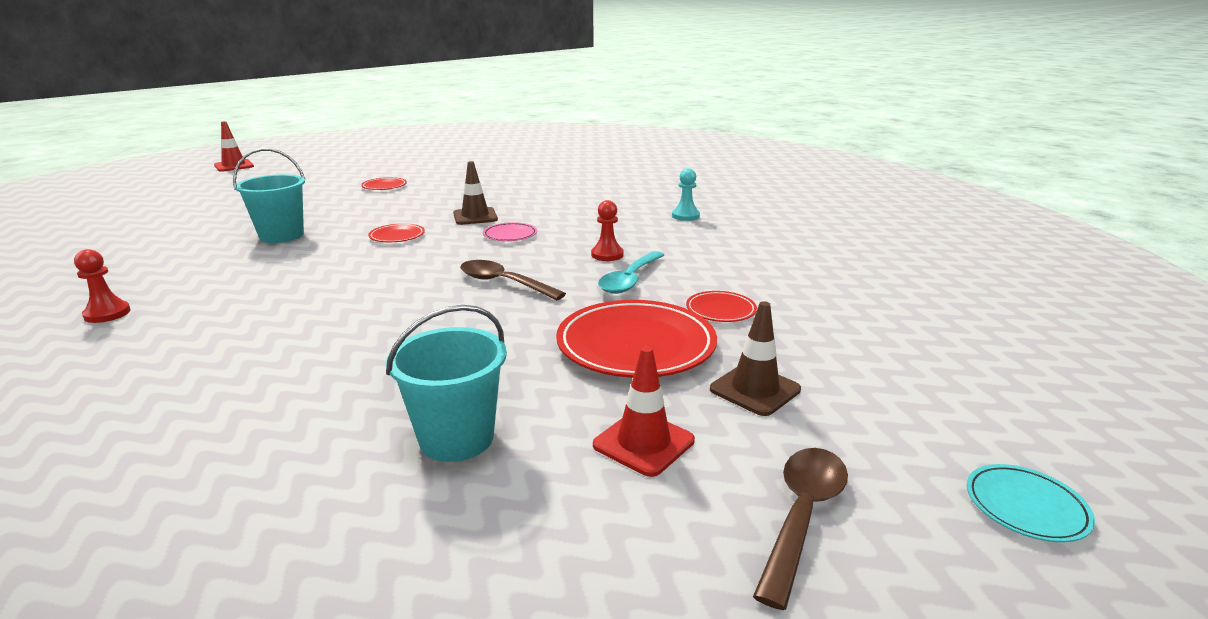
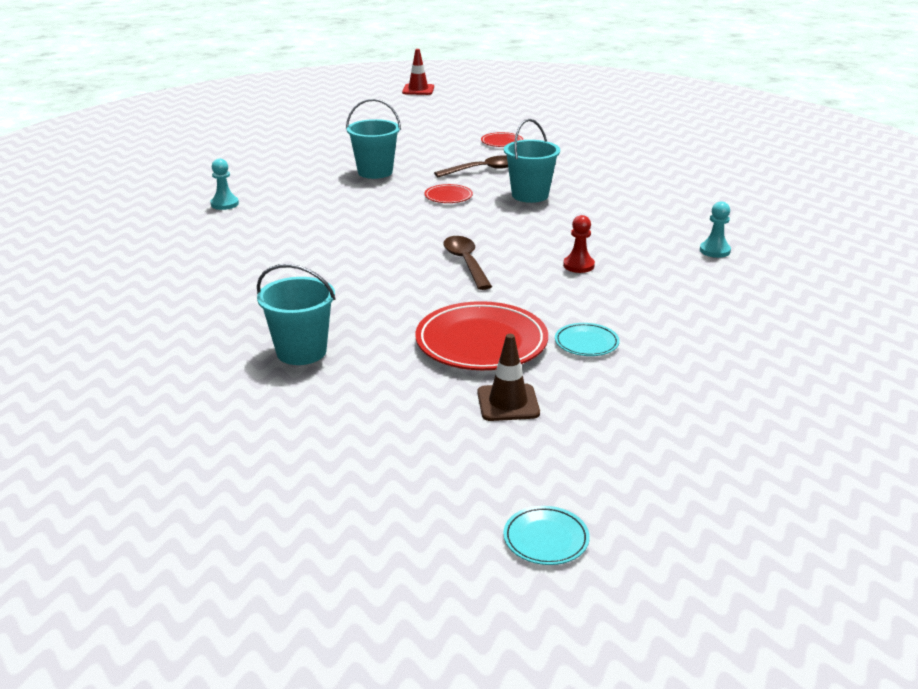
camera: 40 degrees right, 5 degrees up
(107, 314) = (224, 204): red pawn -> turquoise pawn
(475, 216) = (530, 195): brown traffic cone -> turquoise bucket
(510, 235) = (531, 222): pink plate -> none
(630, 280) = (560, 293): turquoise spoon -> none
(643, 443) = (389, 399): red traffic cone -> none
(720, 310) = (586, 343): red plate -> turquoise plate
(802, 516) = (409, 473): brown spoon -> brown spoon (483, 170)

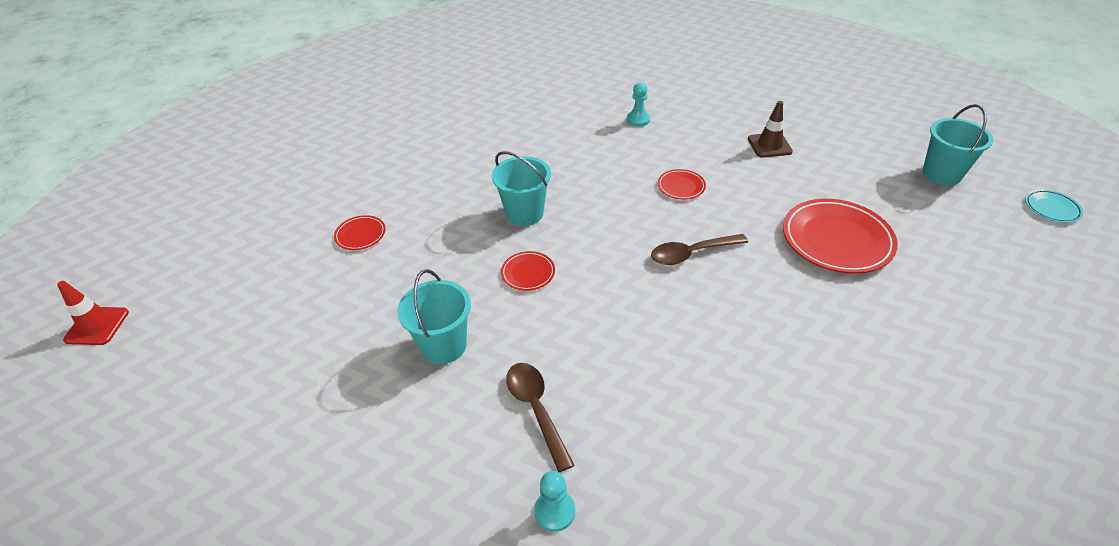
camera: 90 degrees left, 15 degrees up
(301, 352) = (909, 356): turquoise bucket -> turquoise bucket (941, 174)
(483, 170) = (449, 248): brown spoon -> brown spoon (536, 409)
(508, 403) = (916, 224): brown traffic cone -> brown traffic cone (769, 145)
(578, 265) = (681, 186): red pawn -> red plate
(586, 343) = (812, 186): turquoise plate -> none

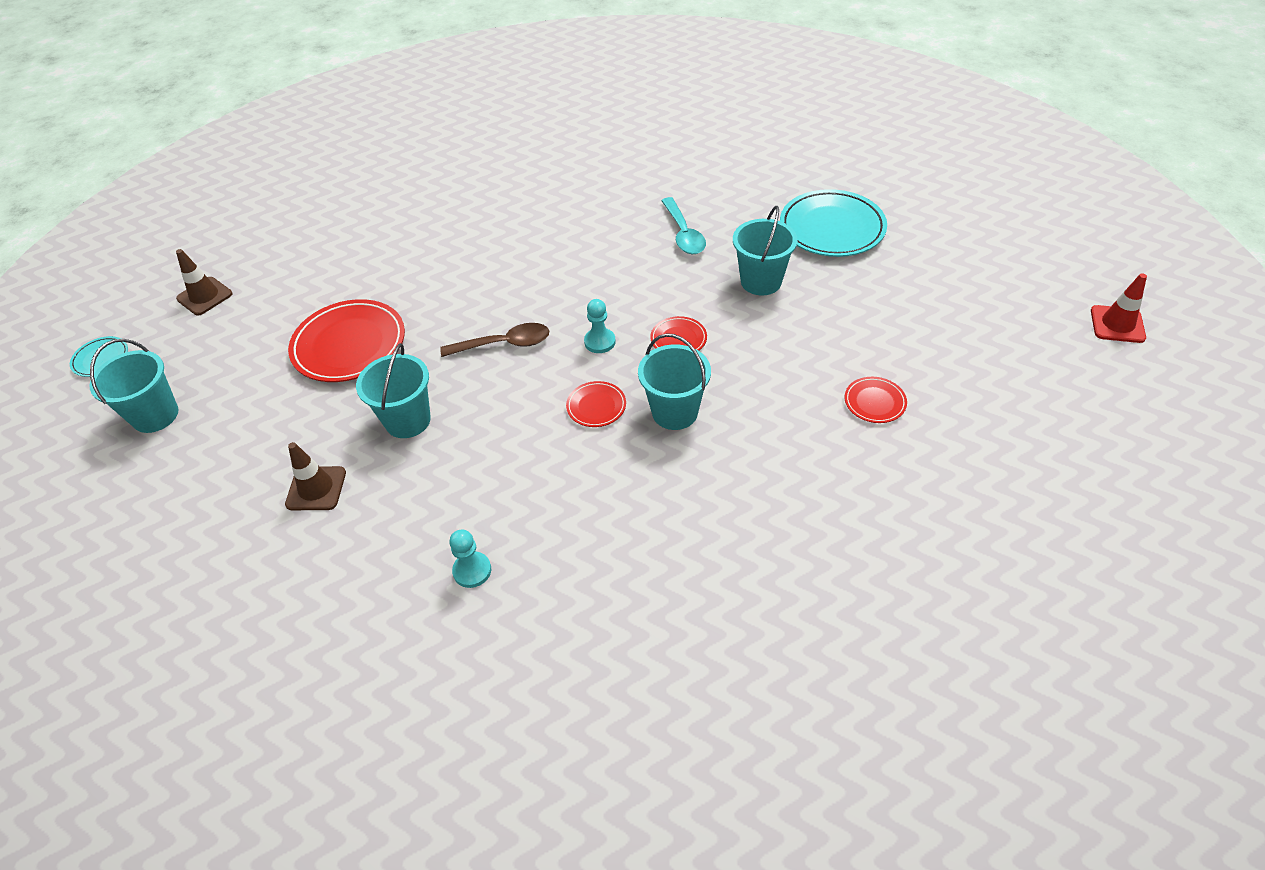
camera: 170 degrees left, 5 degrees up
(344, 436) = (832, 228): none -> turquoise plate
(536, 409) = (683, 234): brown spoon -> turquoise spoon
(554, 511) = (678, 184): turquoise pawn -> turquoise pawn (600, 342)
(681, 186) = (471, 431): red plate -> red plate (596, 406)
(736, 189) = (407, 420): none -> turquoise bucket
(1037, 274) = (204, 296): none -> brown traffic cone

